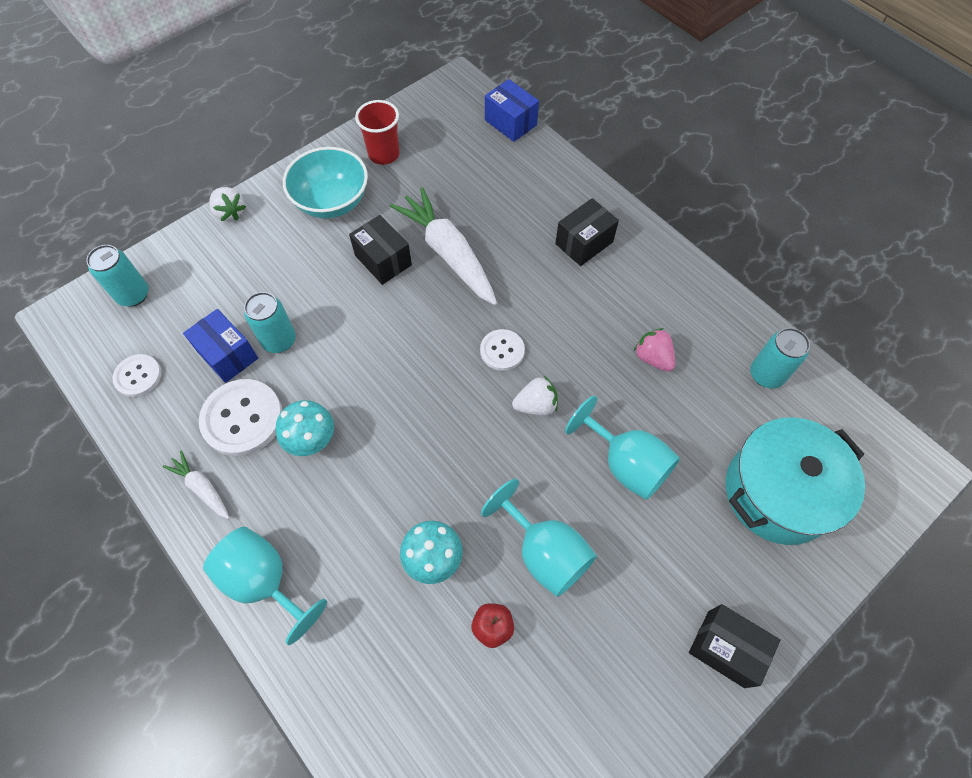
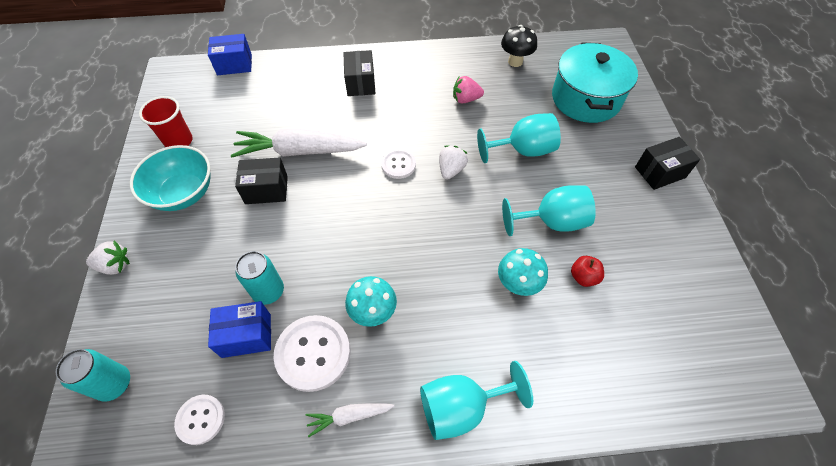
camera: 55 degrees left, 5 degrees down
(766, 375) = (515, 62): turquoise can -> black mushroom

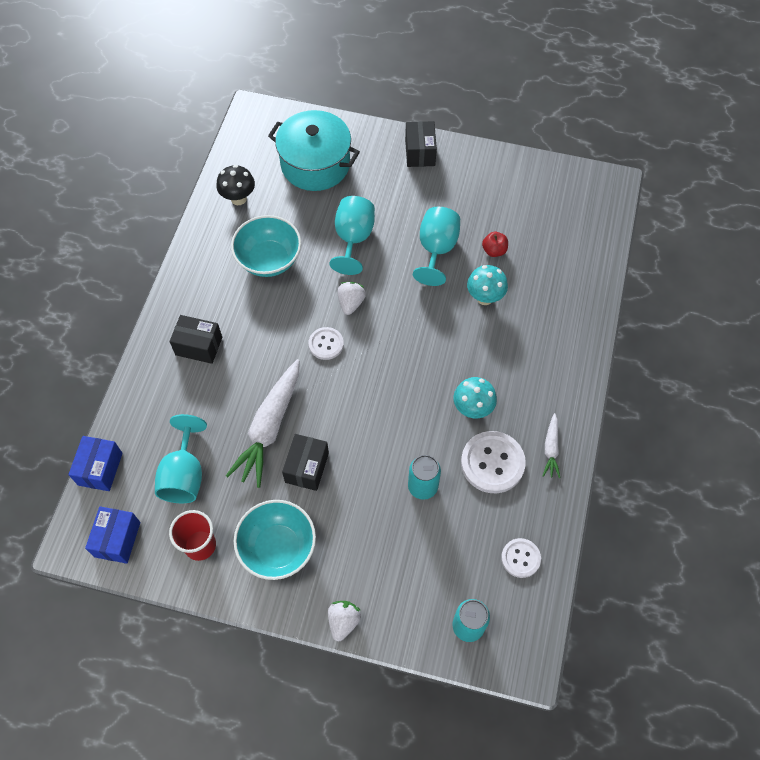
camera: 70 degrees left, 5 degrees up
(246, 335) = (459, 512): blue box -> blue box (117, 539)
(451, 170) = (351, 303): white strawberry -> white strawberry turned 60 degrees clockwise
(461, 407) = (567, 371): turquoise goblet -> turquoise goblet (184, 475)
(466, 99) = (269, 260): pink strawberry -> turquoise bowl

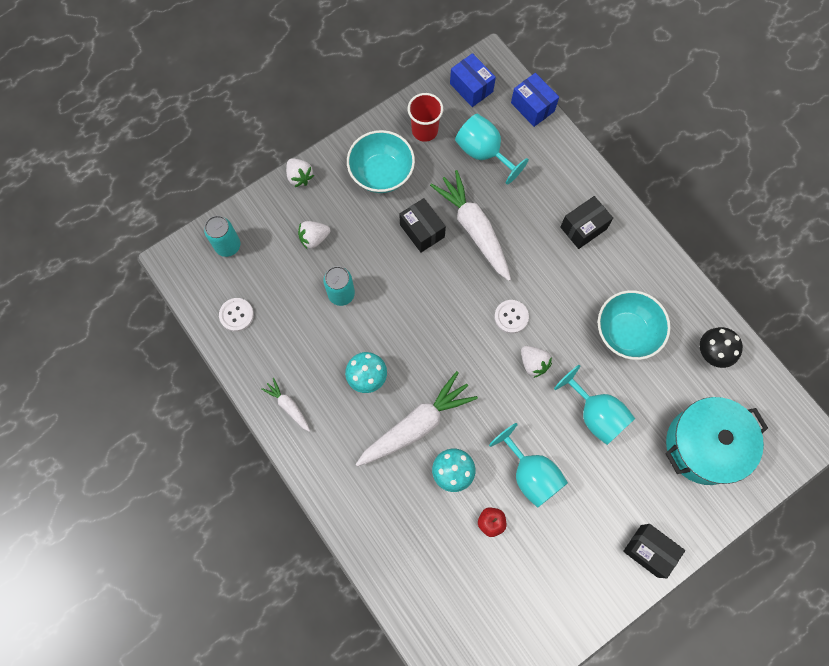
camera: 130 degrees right, 10 degrees up
(393, 553) = (314, 238): none -> white strawberry
(474, 346) = (416, 425): none -> white carrot
(492, 463) = (315, 355): white button -> none

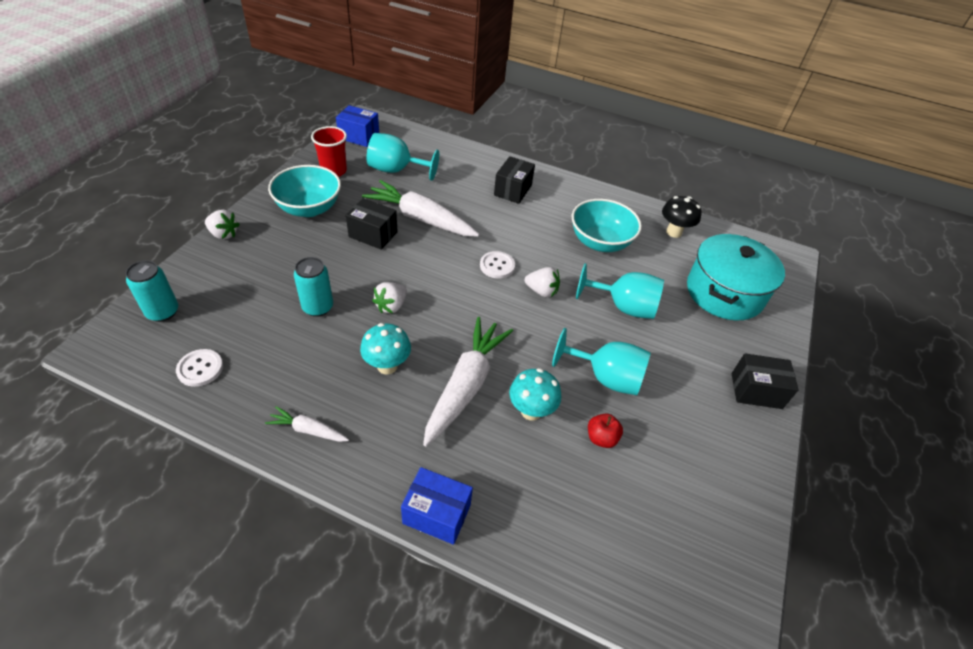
camera: 35 degrees left, 25 degrees down
(314, 238) = (263, 274): white strawberry -> white strawberry (391, 306)
(532, 107) = (418, 134): blue box -> blue box (437, 514)

